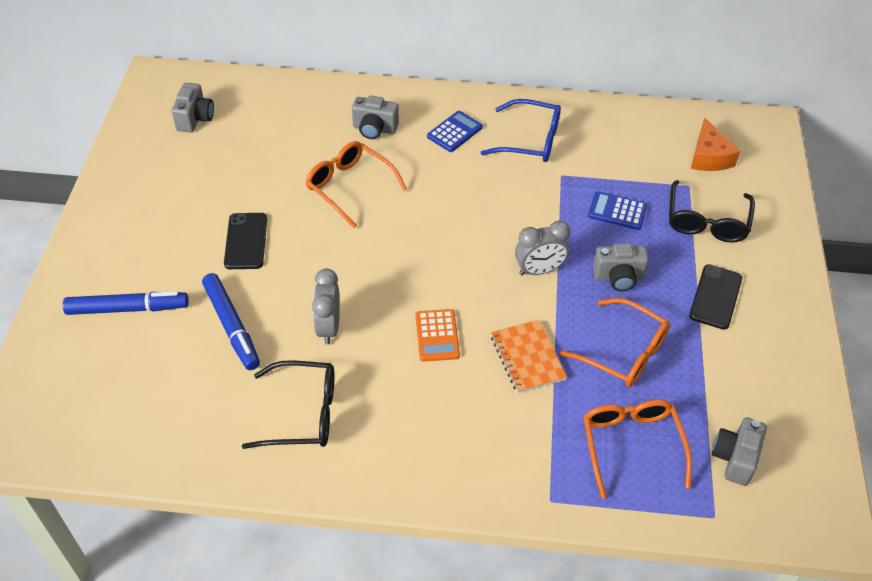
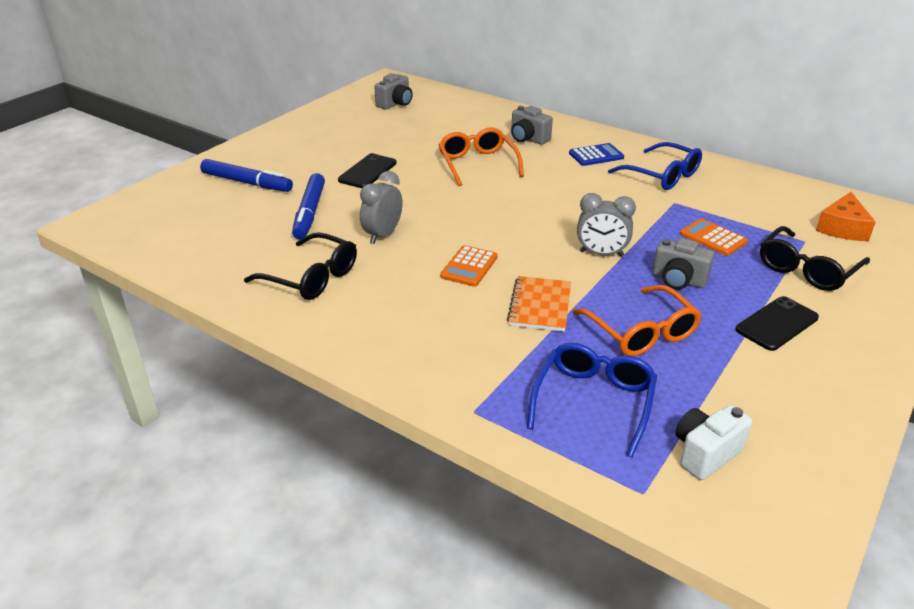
camera: 30 degrees right, 15 degrees down
(617, 211) = (713, 238): blue calculator -> orange calculator
(631, 445) = (594, 401): orange glasses -> blue glasses
(734, 458) = (705, 453): grey camera -> white camera

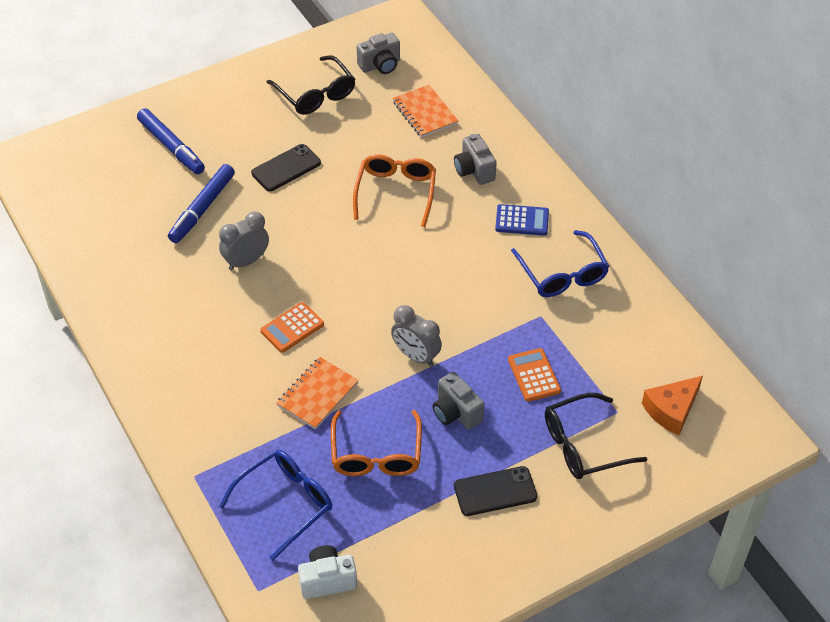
camera: 25 degrees right, 15 degrees up
(312, 278) = (159, 292): black glasses -> black glasses (316, 94)
(456, 119) = (425, 113): none -> orange notebook

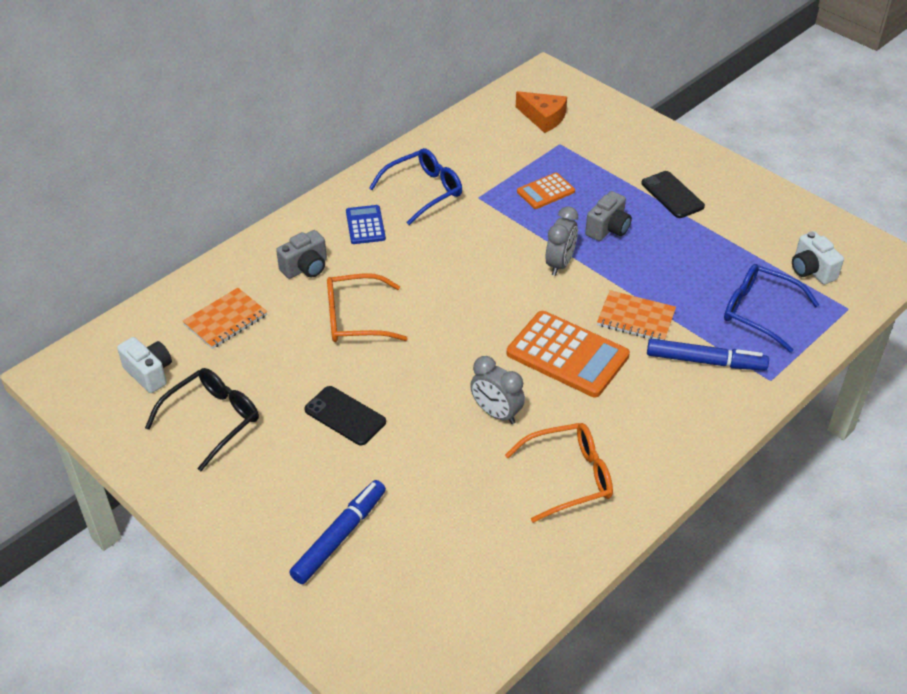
camera: 105 degrees left, 5 degrees down
(202, 209) = (433, 474): blue marker -> blue marker (705, 361)
(292, 328) = (567, 355): orange calculator -> orange calculator, size x1.84
(376, 454) = (677, 267): orange glasses -> orange glasses (569, 477)
(380, 65) = (149, 373): grey camera -> white camera
(583, 445) = (602, 157): black glasses -> none

